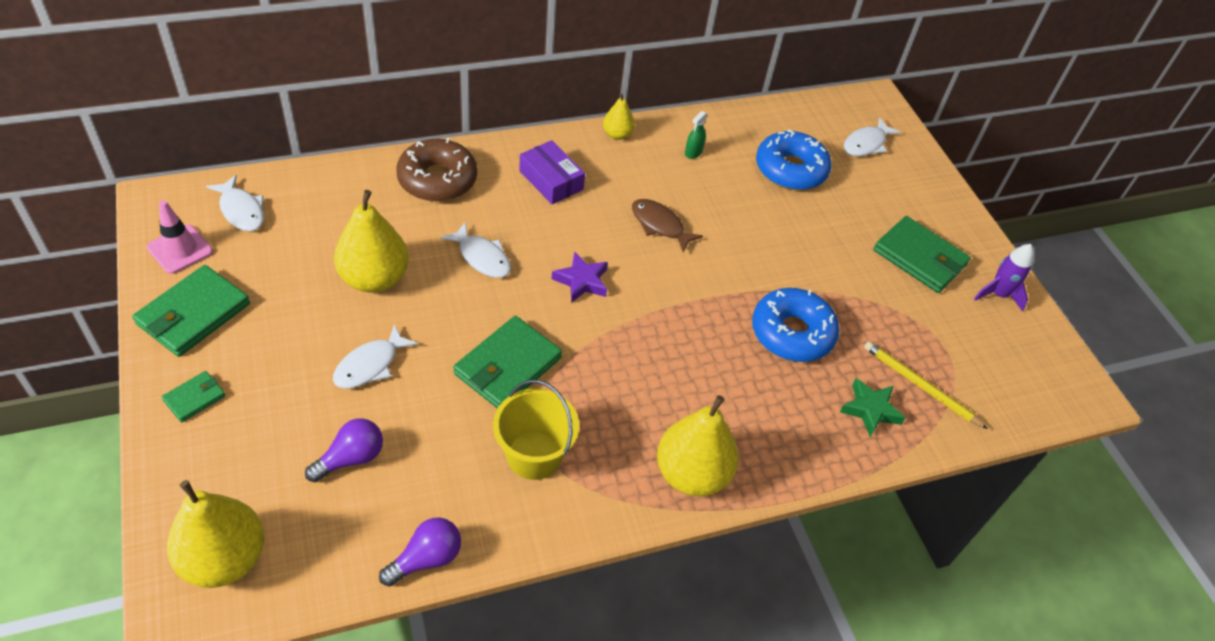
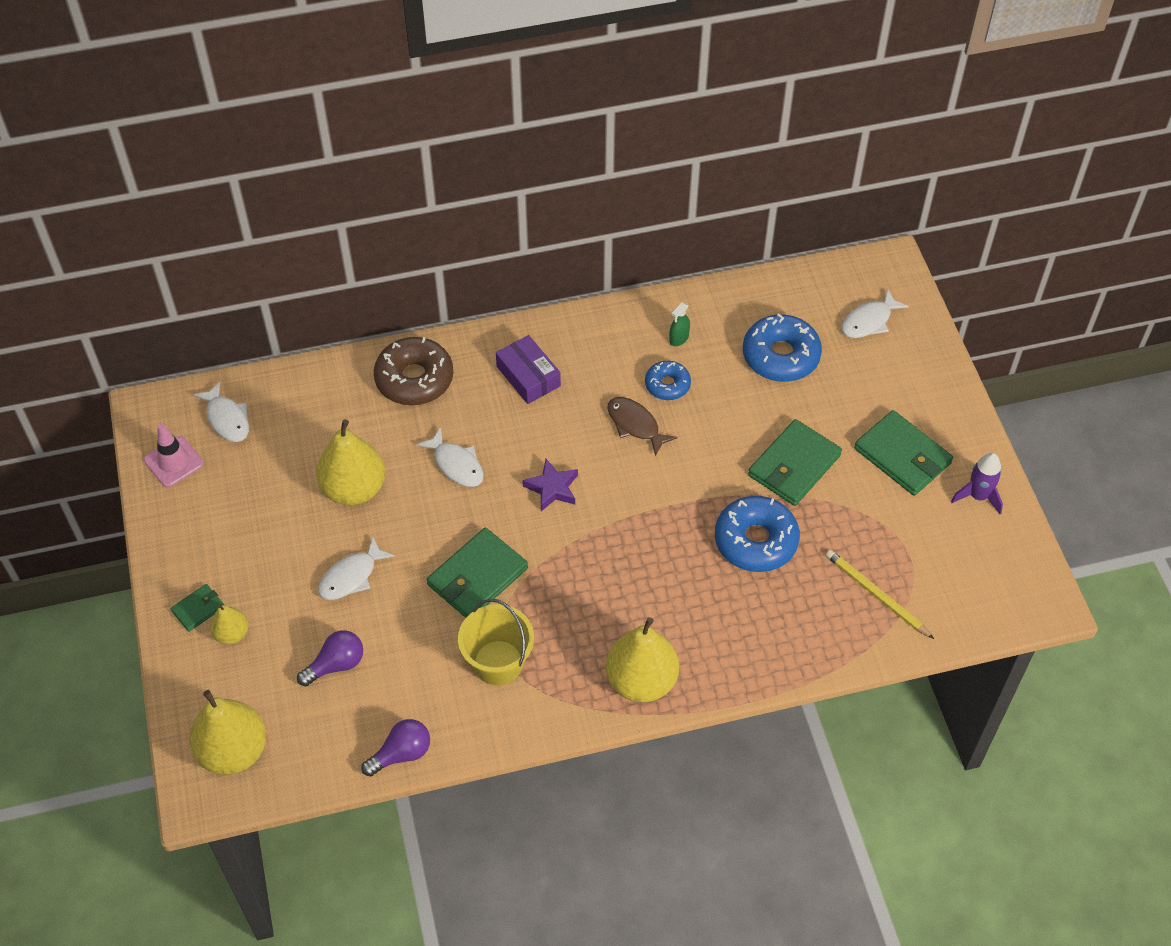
camera: 10 degrees right, 5 degrees up
(193, 314) = (191, 528): green wallet -> green wallet (794, 466)
(617, 134) = (600, 319): yellow pear -> yellow pear (232, 634)
(687, 191) = (667, 385): none -> blue donut
(870, 410) = (821, 619): green star -> none

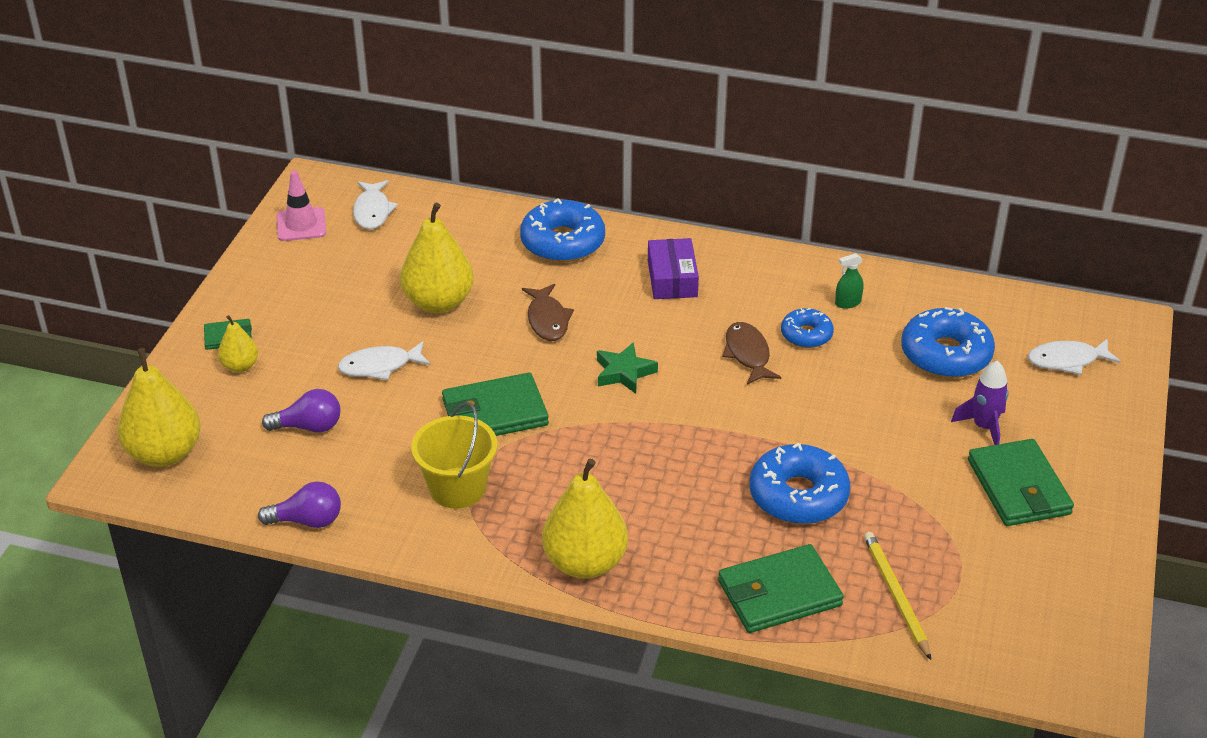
camera: 30 degrees right, 15 degrees down
(414, 379) = (562, 242): brown donut -> blue donut
(456, 464) = (547, 320): white fish -> brown fish
(552, 488) = (624, 372): purple star -> green star
(794, 466) = (889, 449): green wallet -> green wallet (779, 593)
(978, 496) = (1081, 556): purple rocket -> purple rocket (984, 427)

